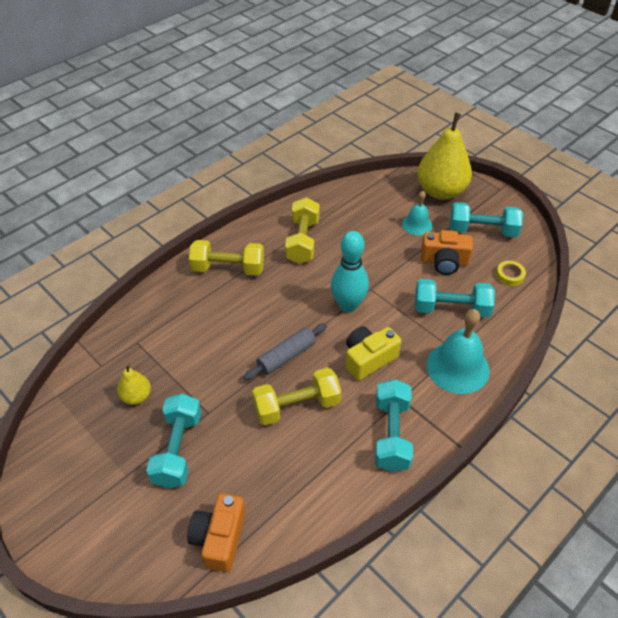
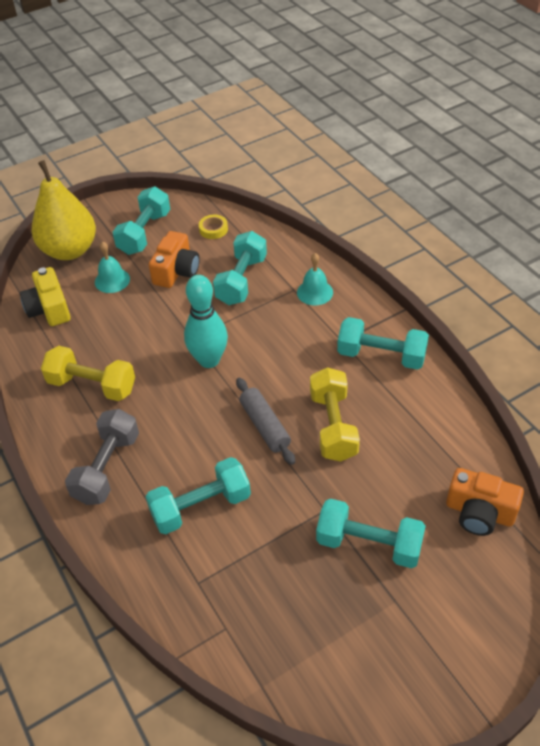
camera: 75 degrees left, 0 degrees up
(136, 397) = (285, 585): yellow pear -> none
(201, 330) = (201, 506): none -> turquoise dumbbell
(228, 268) = (107, 468): yellow dumbbell -> grey dumbbell
(368, 359) = (287, 356): yellow camera -> yellow camera (49, 309)
(457, 367) = (315, 292): turquoise bell -> turquoise bell, size x0.58

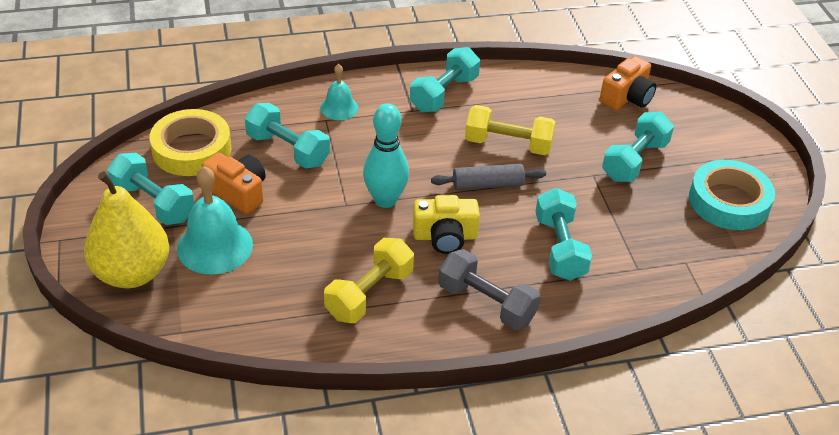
camera: 75 degrees left, 5 degrees down
(49, 309) = (224, 309): yellow camera -> yellow camera (445, 236)
(112, 280) = (215, 246): turquoise bell -> turquoise bell, size x1.72
(213, 229) = (192, 149): yellow tape -> yellow tape, size x2.29
(348, 658) = (729, 201): none -> turquoise tape

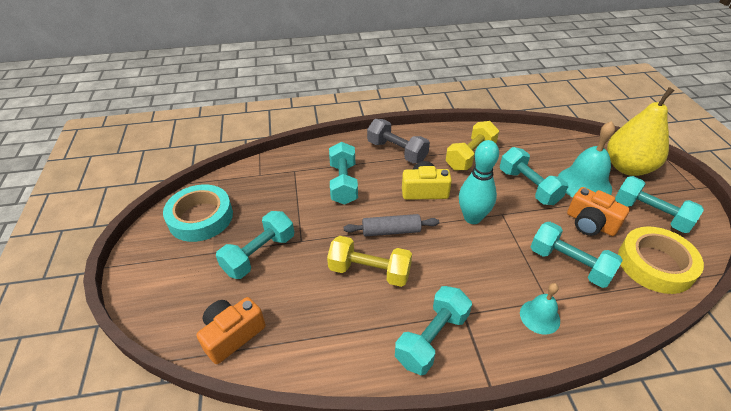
camera: 175 degrees left, 0 degrees up
(297, 242) = (528, 187): none -> turquoise dumbbell

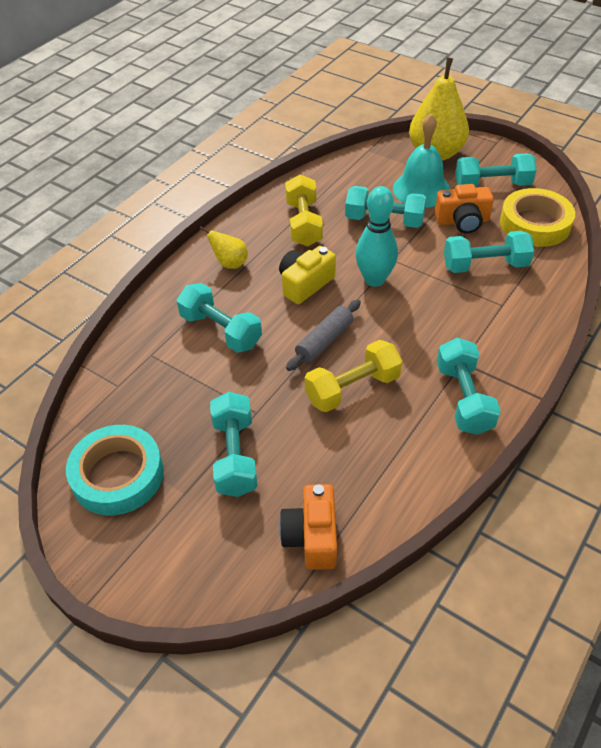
camera: 45 degrees left, 5 degrees up
(397, 151) = (230, 263): grey dumbbell -> yellow pear
(539, 316) = (511, 321): turquoise bell -> none

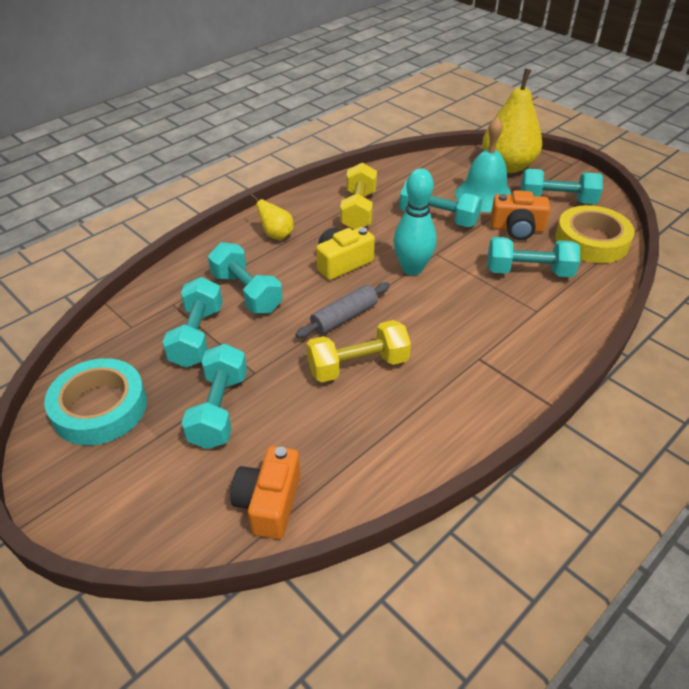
camera: 10 degrees right, 5 degrees down
(464, 398) = (470, 394): turquoise dumbbell -> turquoise dumbbell (197, 336)

